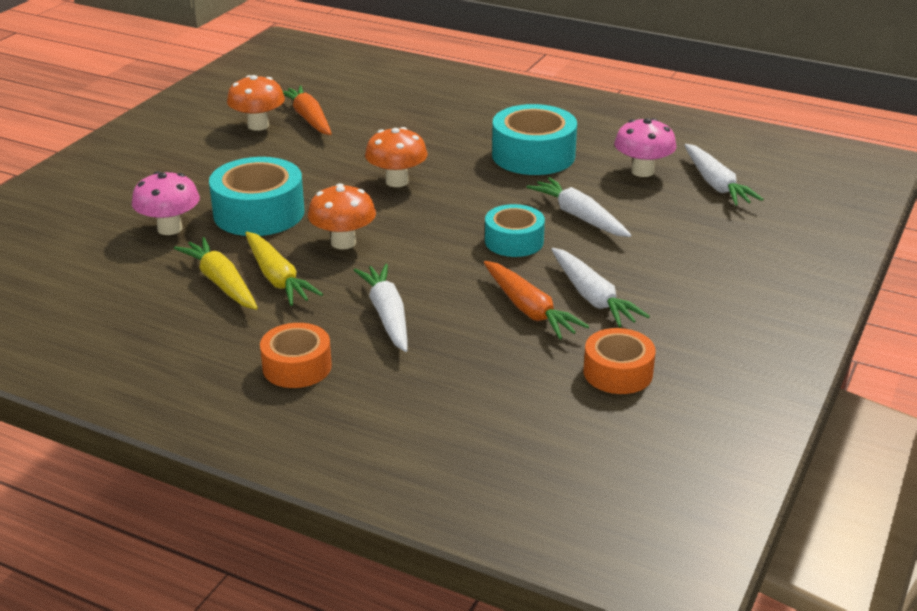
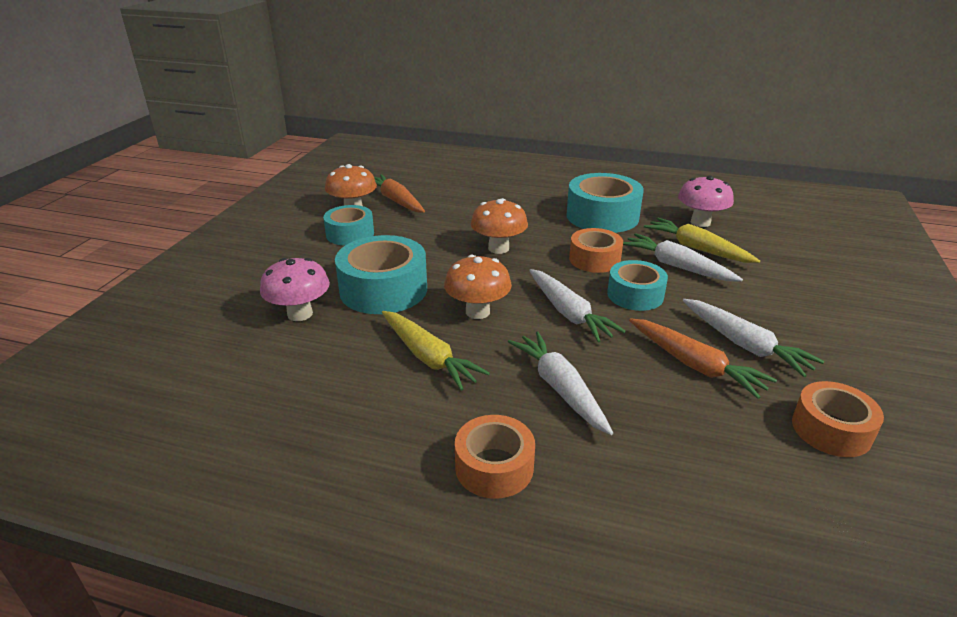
camera: 10 degrees left, 0 degrees up
(221, 283) = (372, 369): yellow carrot -> yellow carrot (697, 248)
(245, 153) = (350, 234): none -> turquoise tape
(494, 202) = (594, 259): none -> orange tape
(716, 184) = (767, 228): white carrot -> white carrot (569, 313)

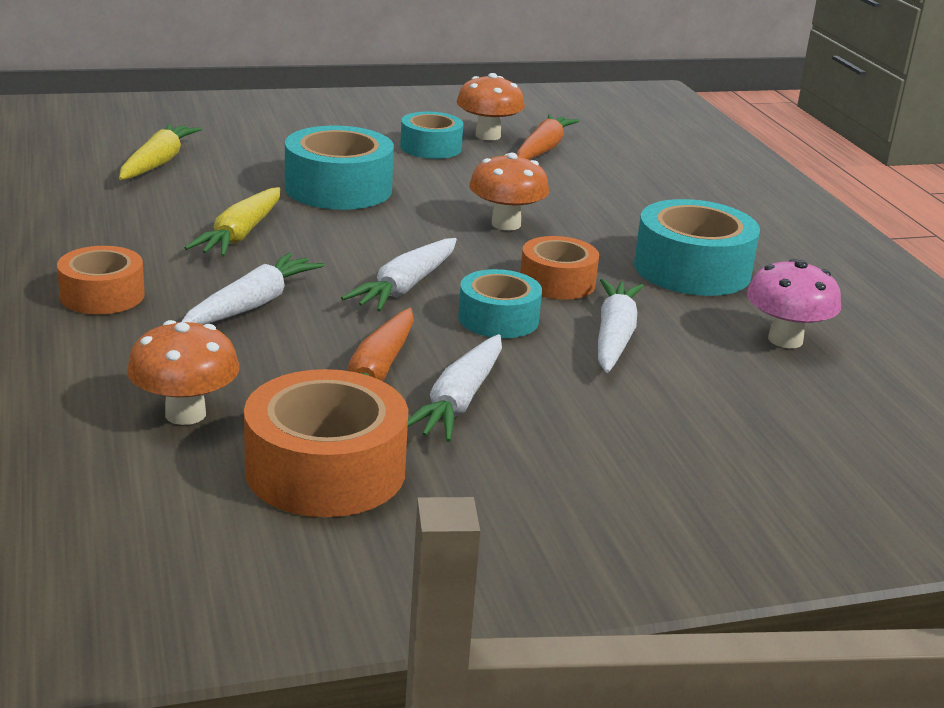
camera: 55 degrees right, 5 degrees down
(300, 314) = (251, 166): pink mushroom -> none
(477, 312) = (350, 240): orange mushroom -> orange mushroom (185, 414)
(697, 248) = (690, 345): yellow carrot -> yellow carrot (158, 162)
(831, 430) = (325, 470): orange tape -> orange tape, size x1.59

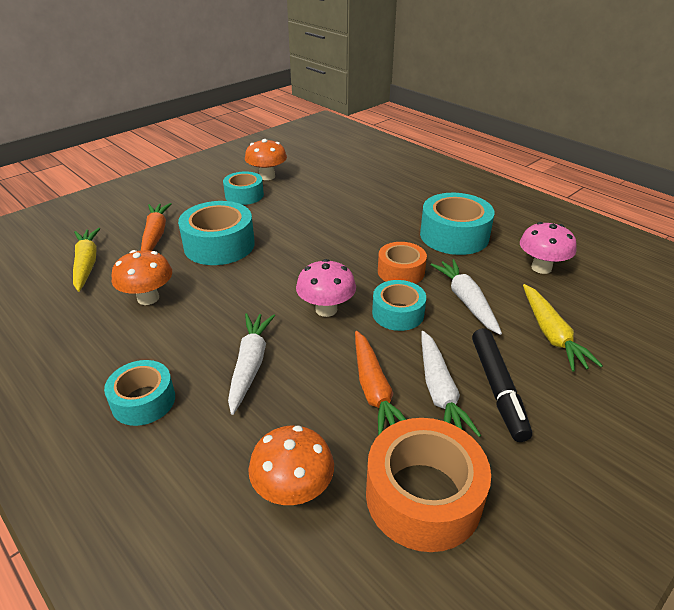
camera: 25 degrees left, 10 degrees up
(102, 295) = (143, 401): orange tape -> turquoise tape
(240, 235) = (191, 306): yellow carrot -> yellow carrot (551, 334)
(405, 287) = (326, 309): white carrot -> pink mushroom
(506, 224) = (335, 238): orange mushroom -> orange mushroom (148, 298)
(542, 424) = (498, 388): none -> black marker
(543, 149) = (304, 177): orange carrot -> orange carrot (155, 235)

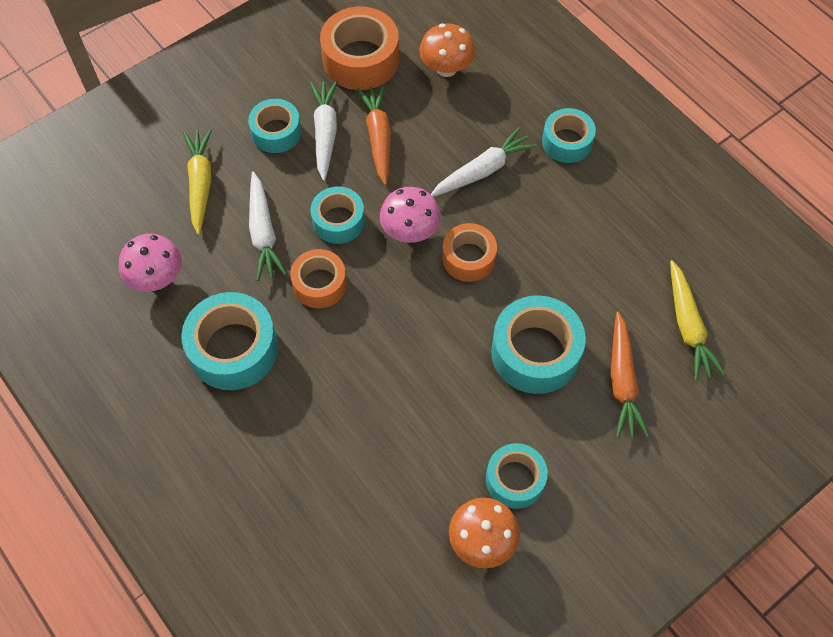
camera: 175 degrees left, 25 degrees up
(148, 298) = (597, 262): orange mushroom -> none
(250, 365) = (483, 170): white carrot -> white carrot turned 135 degrees counterclockwise
(269, 294) = (468, 258): none -> orange tape
(498, 388) = (276, 132): black marker -> turquoise tape

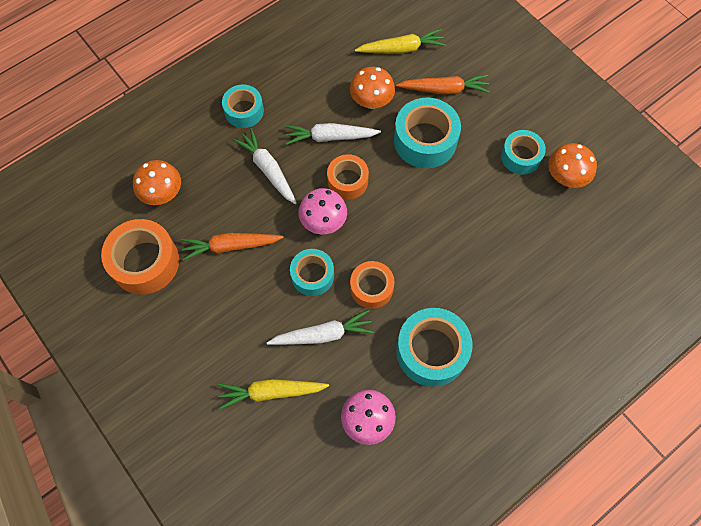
camera: 90 degrees left, 5 degrees up
(276, 132) = (219, 330): turquoise tape -> none
(325, 133) = (223, 289): white carrot -> white carrot (330, 137)
(593, 287) = (371, 101): none -> orange mushroom

